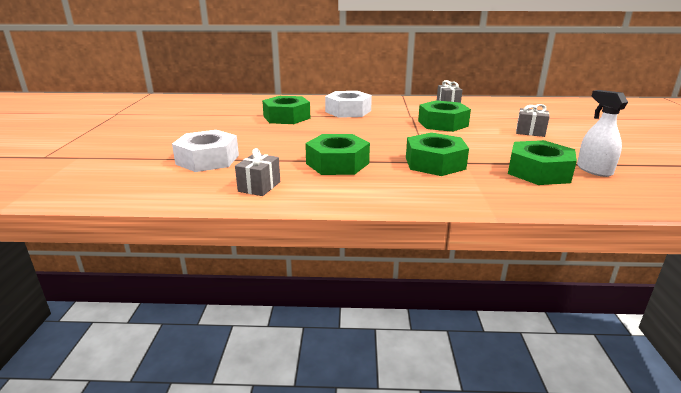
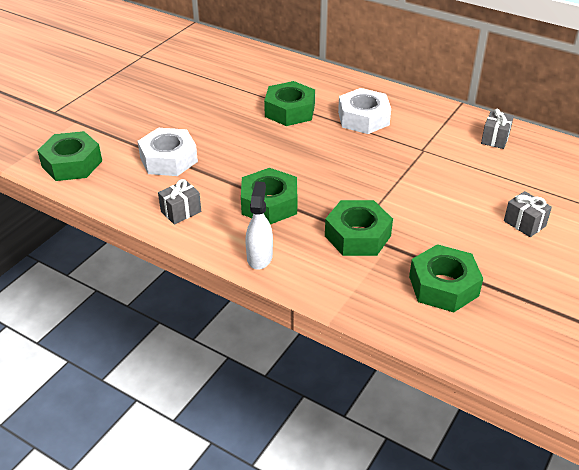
camera: 30 degrees right, 15 degrees up
(443, 123) = (442, 175): green nut -> green nut (72, 164)
(594, 170) = (505, 306): white spray bottle -> white spray bottle (259, 257)

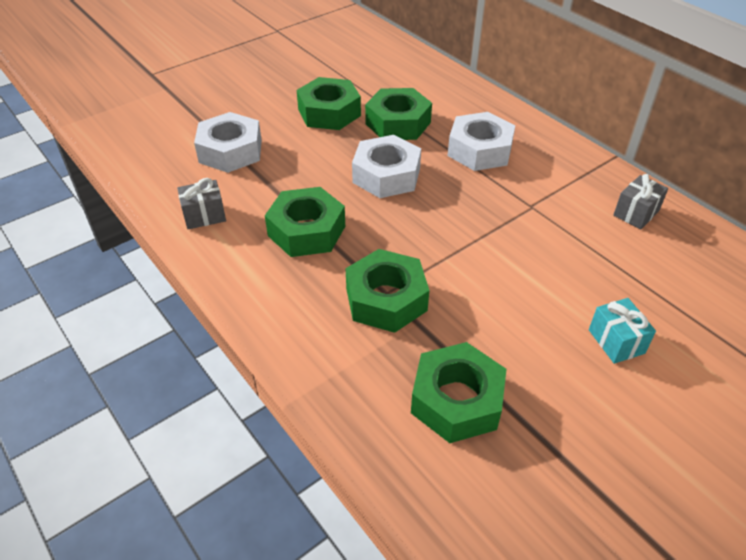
camera: 20 degrees right, 5 degrees up
(72, 164) = (131, 134): green nut -> green nut (329, 112)
(259, 257) = (255, 295): white spray bottle -> none
(305, 151) = (386, 175): none -> white nut
(524, 223) = (616, 341): grey gift -> turquoise gift

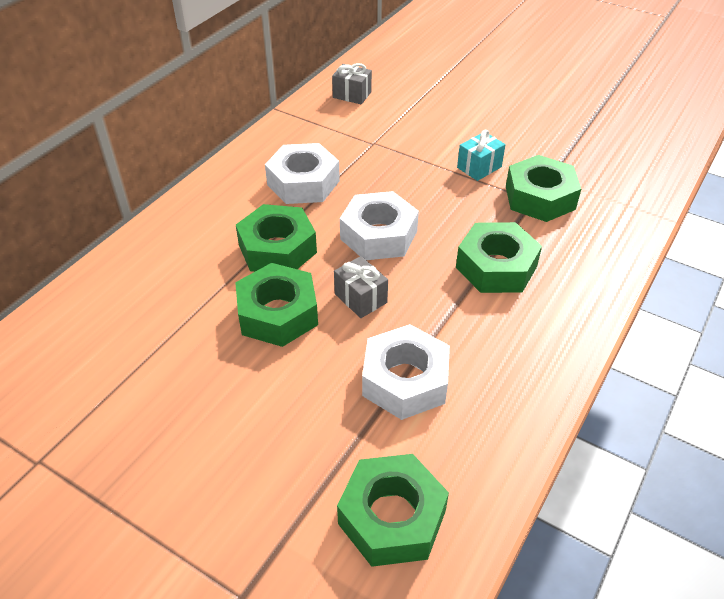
camera: 110 degrees left, 0 degrees up
(204, 215) = (529, 354): grey gift -> grey gift (360, 298)
(456, 400) = (599, 148): green nut -> green nut (392, 517)
(616, 341) = (495, 95): turquoise gift -> turquoise gift (479, 167)

